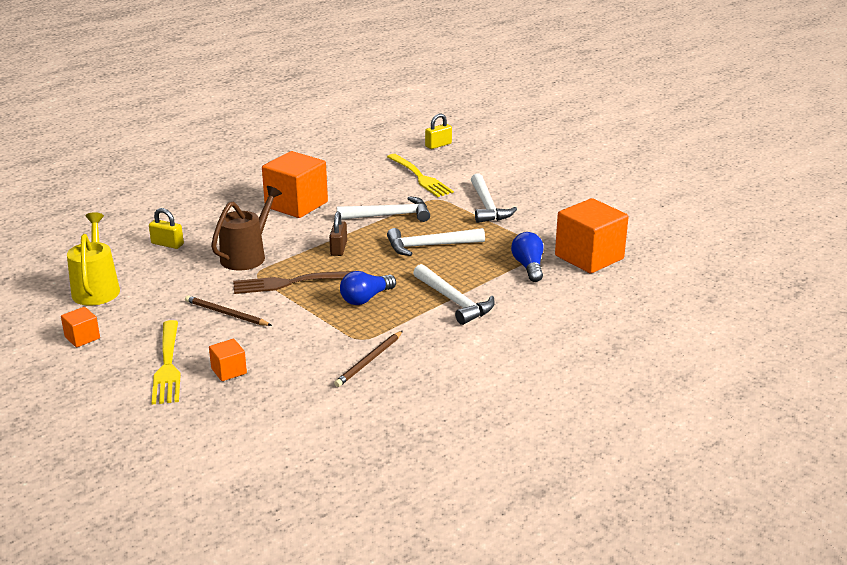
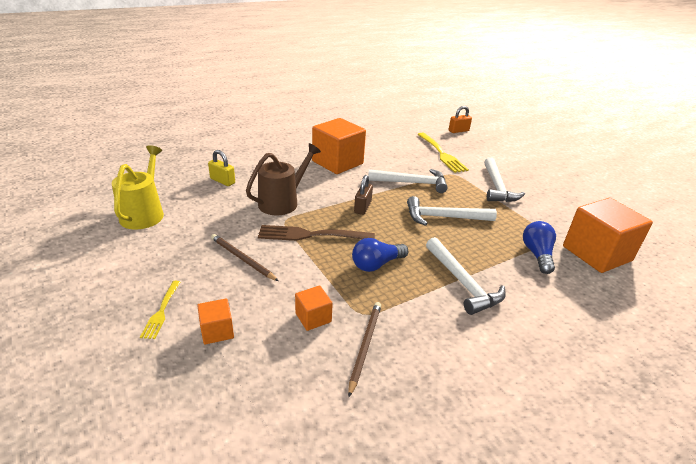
camera: 10 degrees right, 5 degrees up
(82, 338) = (102, 263): orange cube -> orange cube (313, 317)
(167, 365) = (161, 311): yellow fork -> yellow fork, size x0.55
(369, 361) = (365, 346): brown pencil -> brown pencil turned 150 degrees clockwise
(438, 145) = (458, 131): yellow padlock -> orange padlock

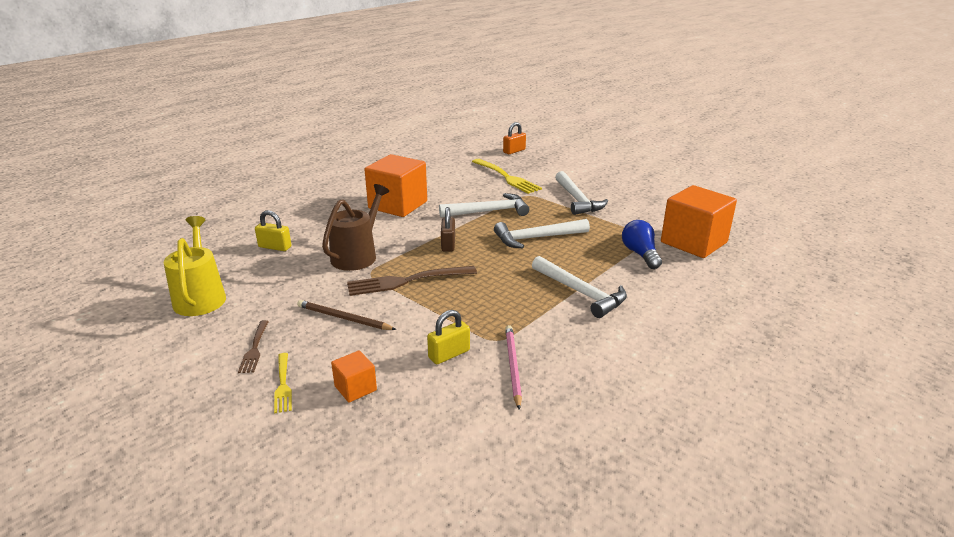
camera: 15 degrees left, 5 degrees down
(158, 270) = (254, 348): none -> brown fork
(313, 317) = (449, 354): orange cube -> yellow padlock
(365, 346) = (513, 366): brown pencil -> pink pencil
(376, 264) = (489, 294): blue light bulb -> none

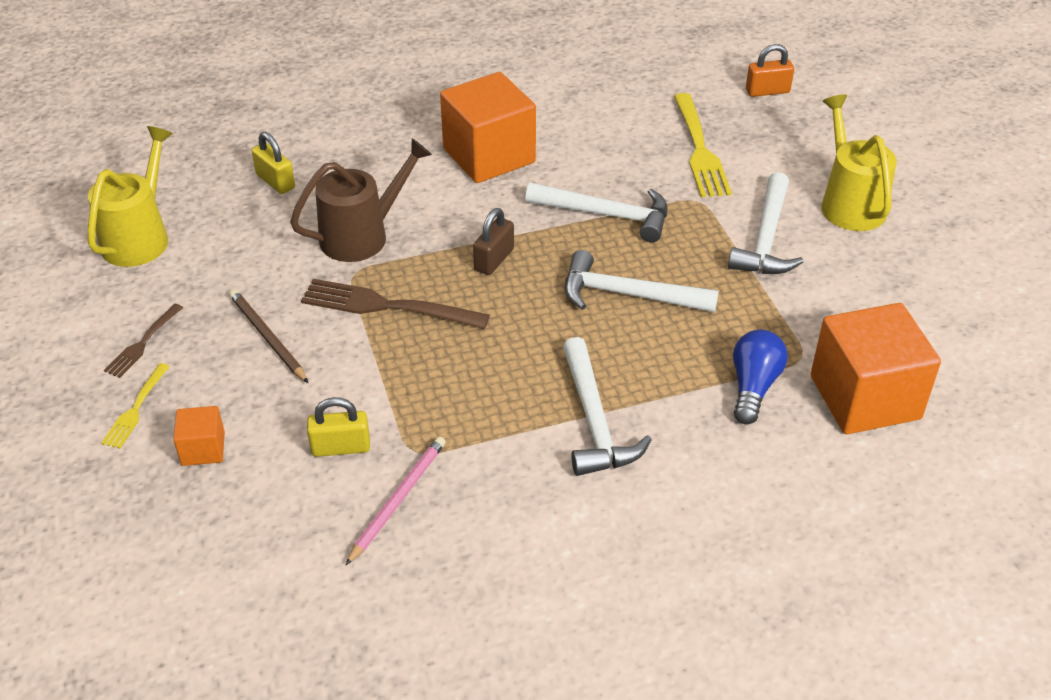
camera: 30 degrees right, 15 degrees up
(599, 179) = (849, 203): none -> yellow watering can

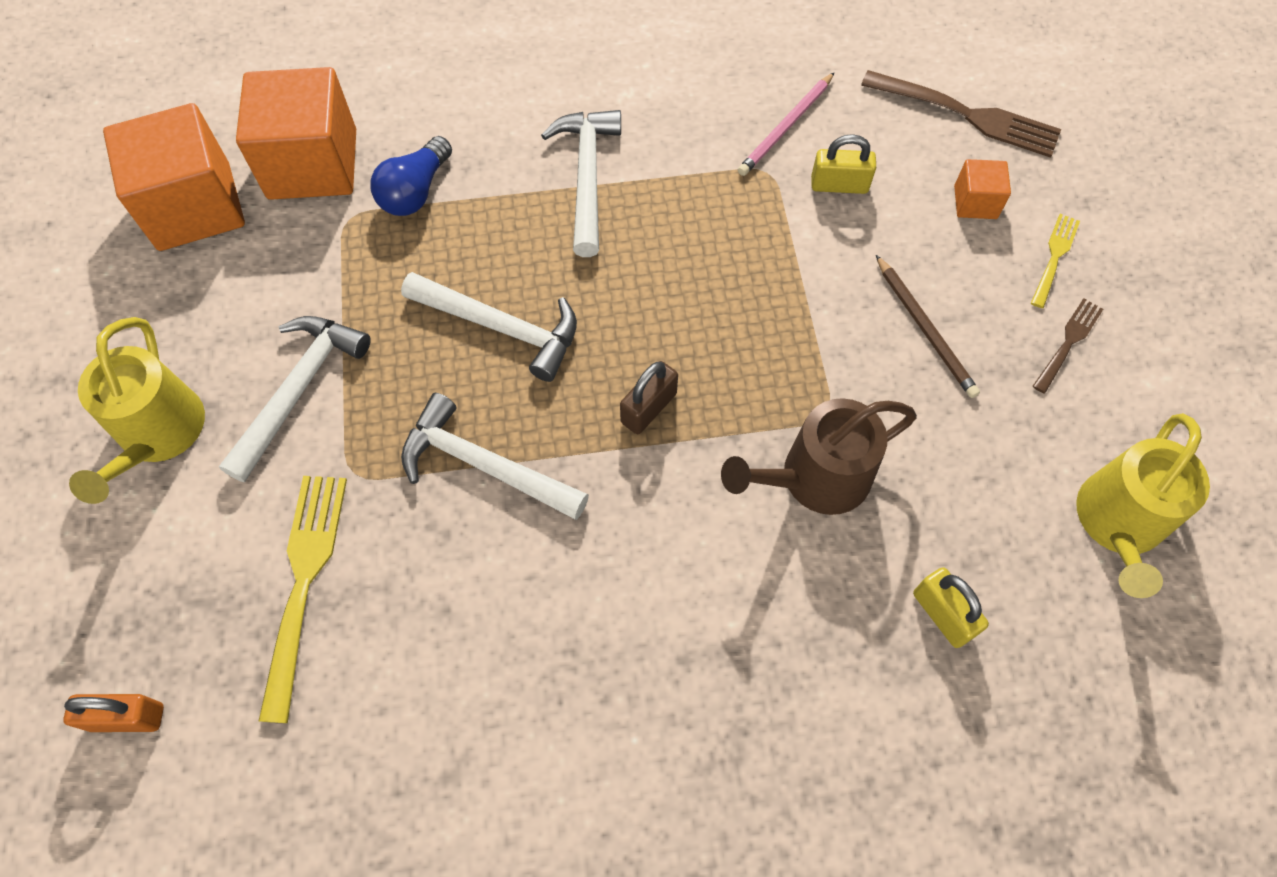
camera: 170 degrees left, 20 degrees up
(388, 306) = (785, 353): brown fork -> brown fork (965, 115)
(489, 156) = (619, 622): orange cube -> orange cube (194, 207)

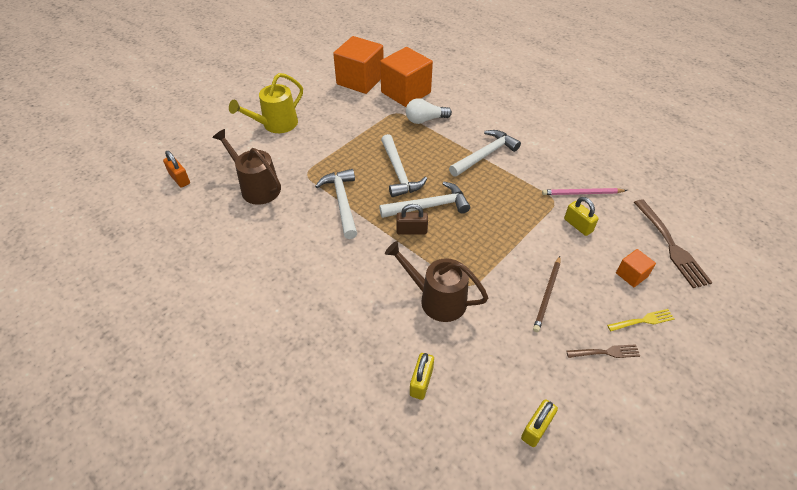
camera: 50 degrees right, 15 degrees down
(298, 390) = (322, 142): white hammer -> white hammer (429, 206)
(304, 584) = (257, 187): yellow fork -> brown watering can
(415, 191) = (425, 120): blue light bulb -> white light bulb
(1118, 523) = (536, 428): yellow watering can -> yellow padlock

